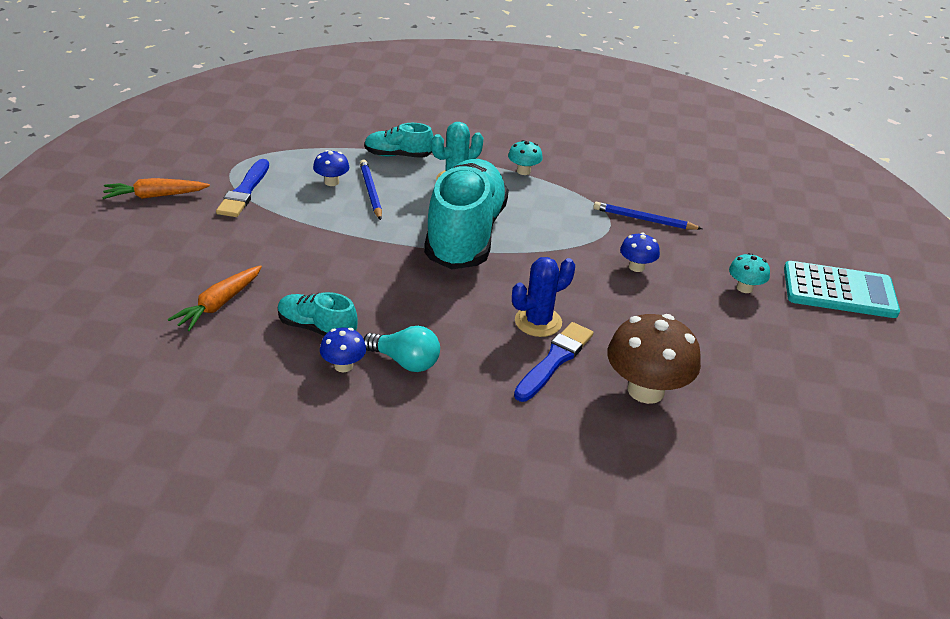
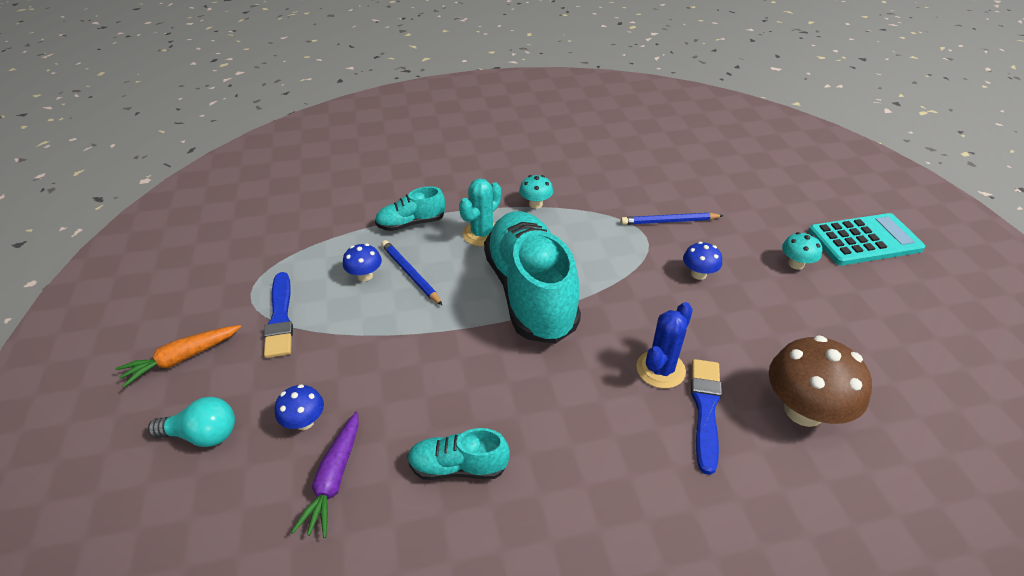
camera: 20 degrees left, 5 degrees up
(219, 304) = (334, 479): orange carrot -> purple carrot
(343, 366) = (515, 506): blue mushroom -> blue mushroom (304, 422)
(405, 361) = (573, 472): turquoise light bulb -> turquoise light bulb (203, 435)

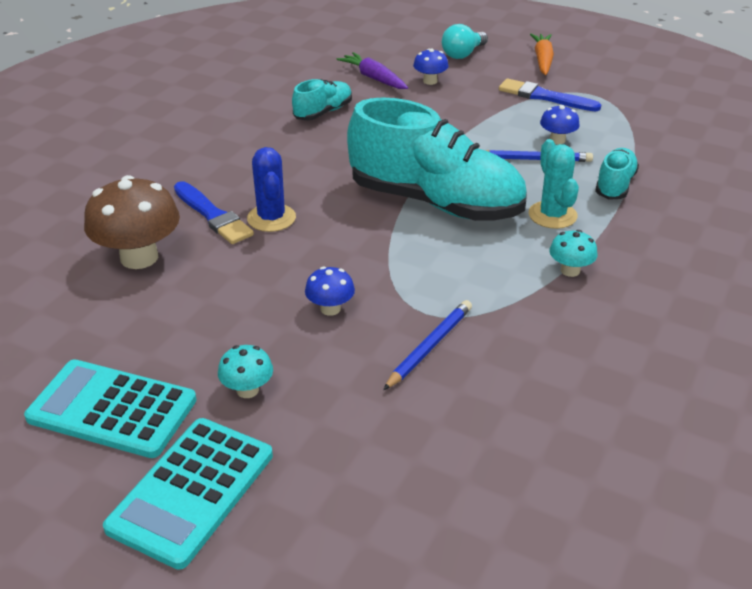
camera: 130 degrees right, 5 degrees down
(890, 304) = (112, 409): none -> turquoise calculator

